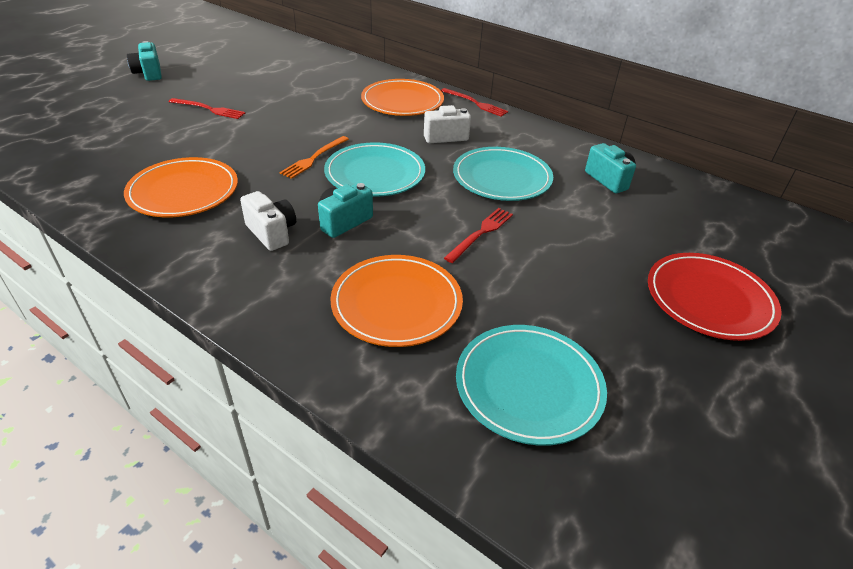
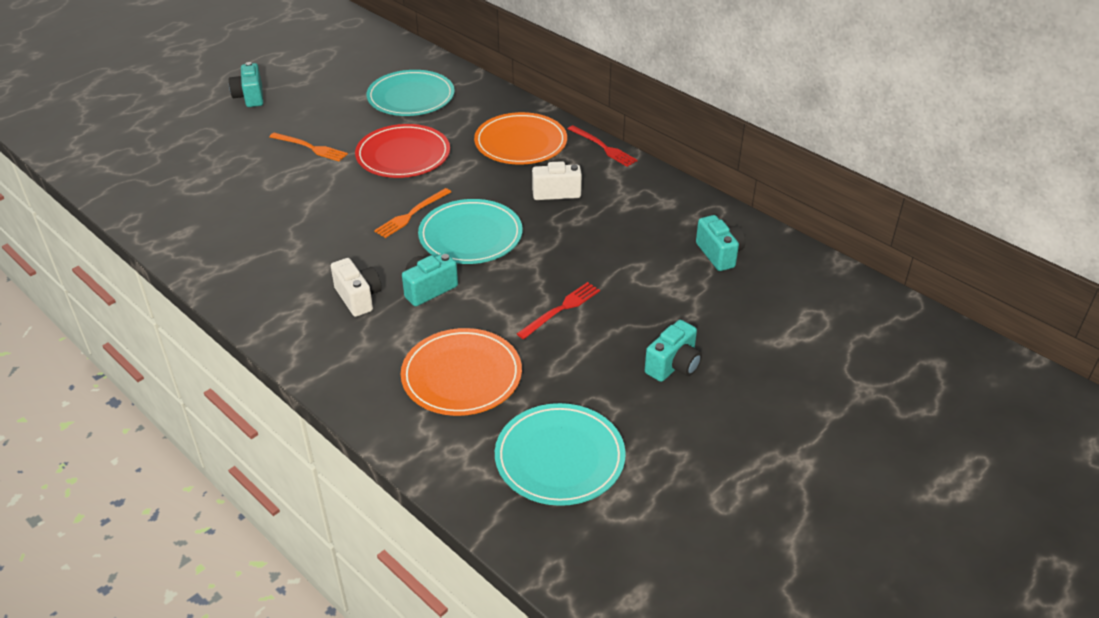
camera: 10 degrees right, 0 degrees up
(183, 191) = (279, 248): orange plate -> none
(209, 109) = (310, 148): red fork -> orange fork
(502, 178) = (603, 246): turquoise plate -> turquoise plate (411, 97)
(610, 279) = (673, 366): none -> turquoise camera
(709, 299) = (764, 392): red plate -> red plate (403, 155)

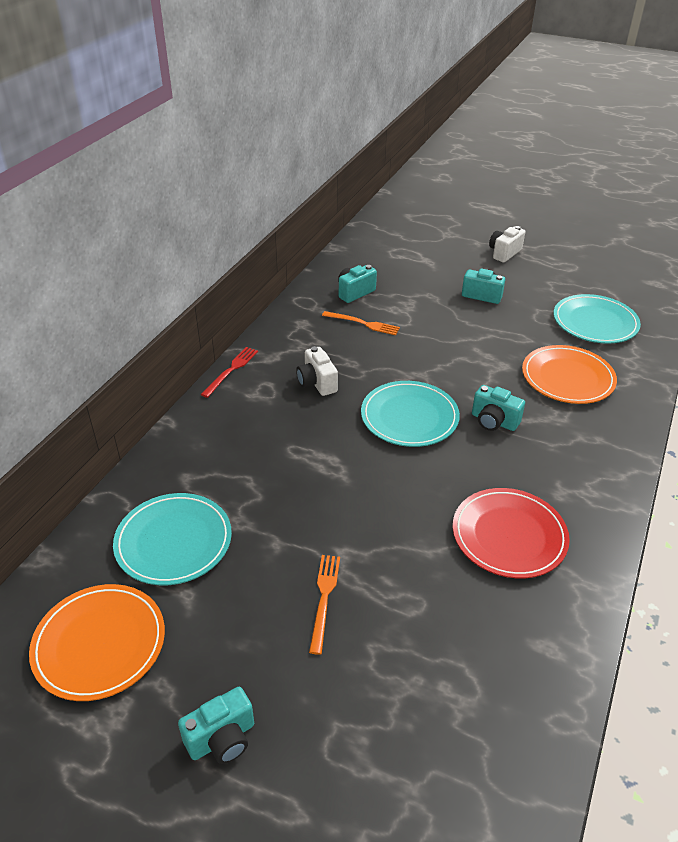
camera: 110 degrees left, 0 degrees up
(358, 298) = (535, 459): white camera -> white camera (504, 253)
(403, 155) = (303, 505): red plate -> red plate (509, 536)
(411, 214) = (401, 464): orange fork -> orange fork (363, 323)
(520, 143) = (244, 423): orange plate -> orange plate (99, 644)
(561, 309) = (465, 349): red fork -> none

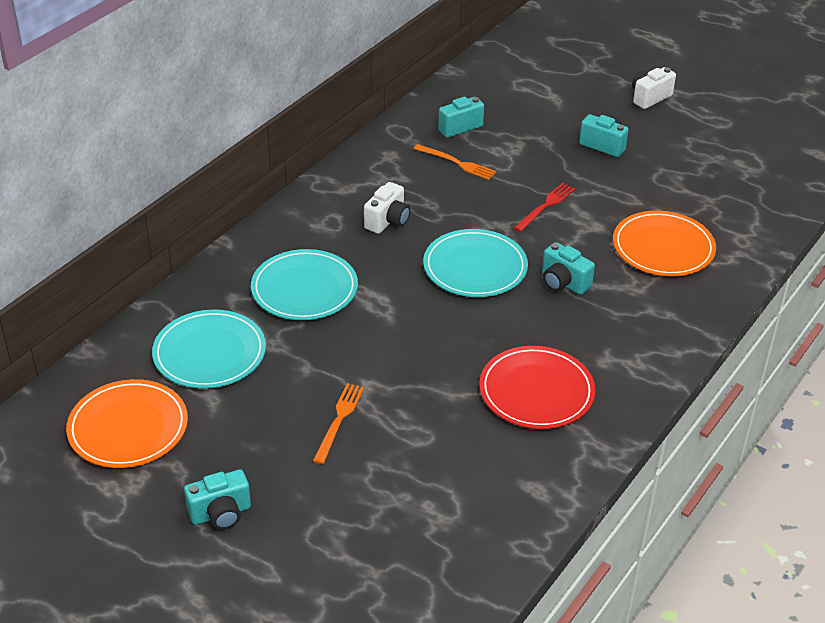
camera: 10 degrees right, 0 degrees up
(231, 370) = (301, 197): red fork -> red fork (545, 206)
(317, 383) = (388, 221): white camera -> white camera turned 135 degrees counterclockwise
(595, 322) = (722, 191): turquoise plate -> turquoise plate (304, 289)

